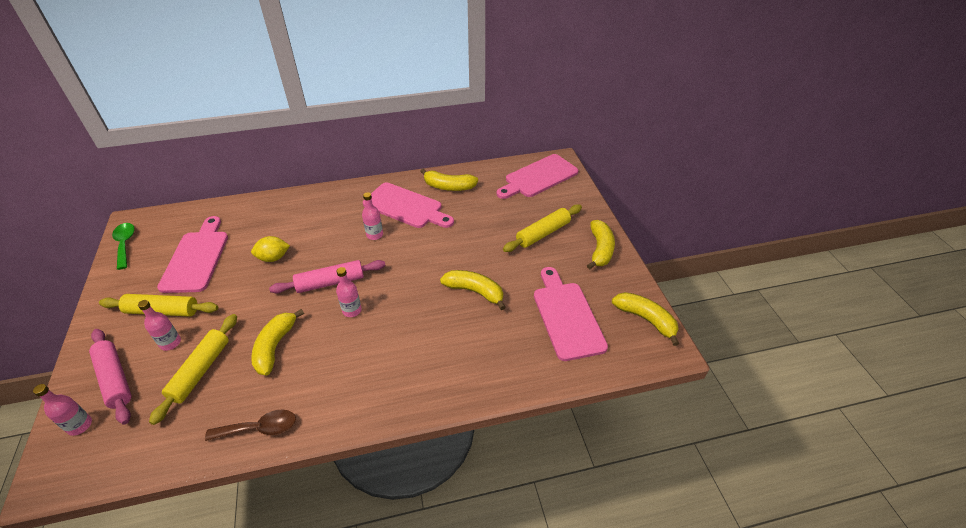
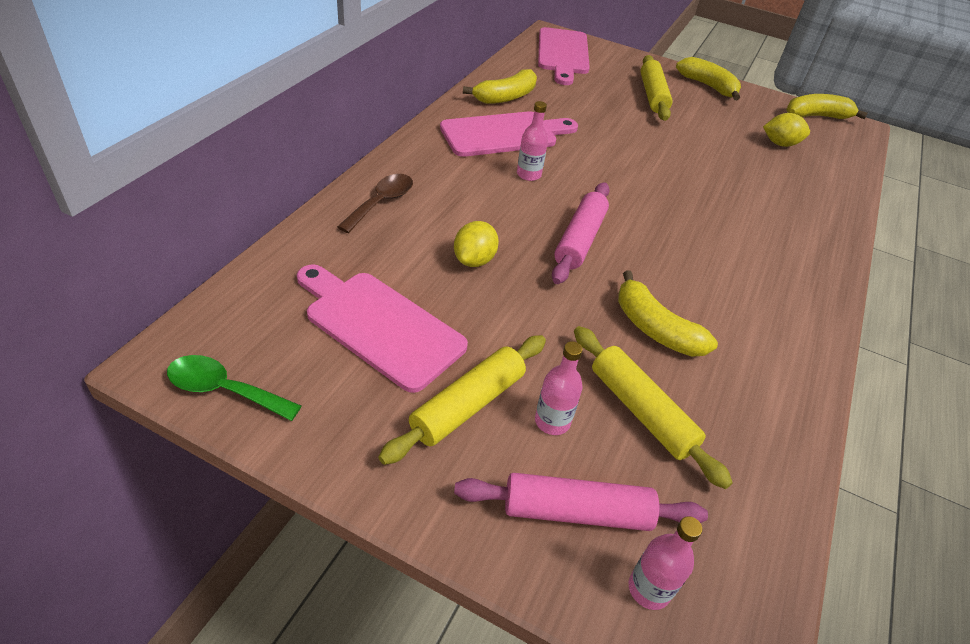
camera: 55 degrees left, 0 degrees up
(260, 428) = (788, 396): brown spoon -> brown spoon (381, 202)
(352, 310) = (647, 247): pink bottle -> none
(475, 292) = (698, 167): yellow banana -> none
(566, 316) = (780, 144): pink cutting board -> yellow lemon

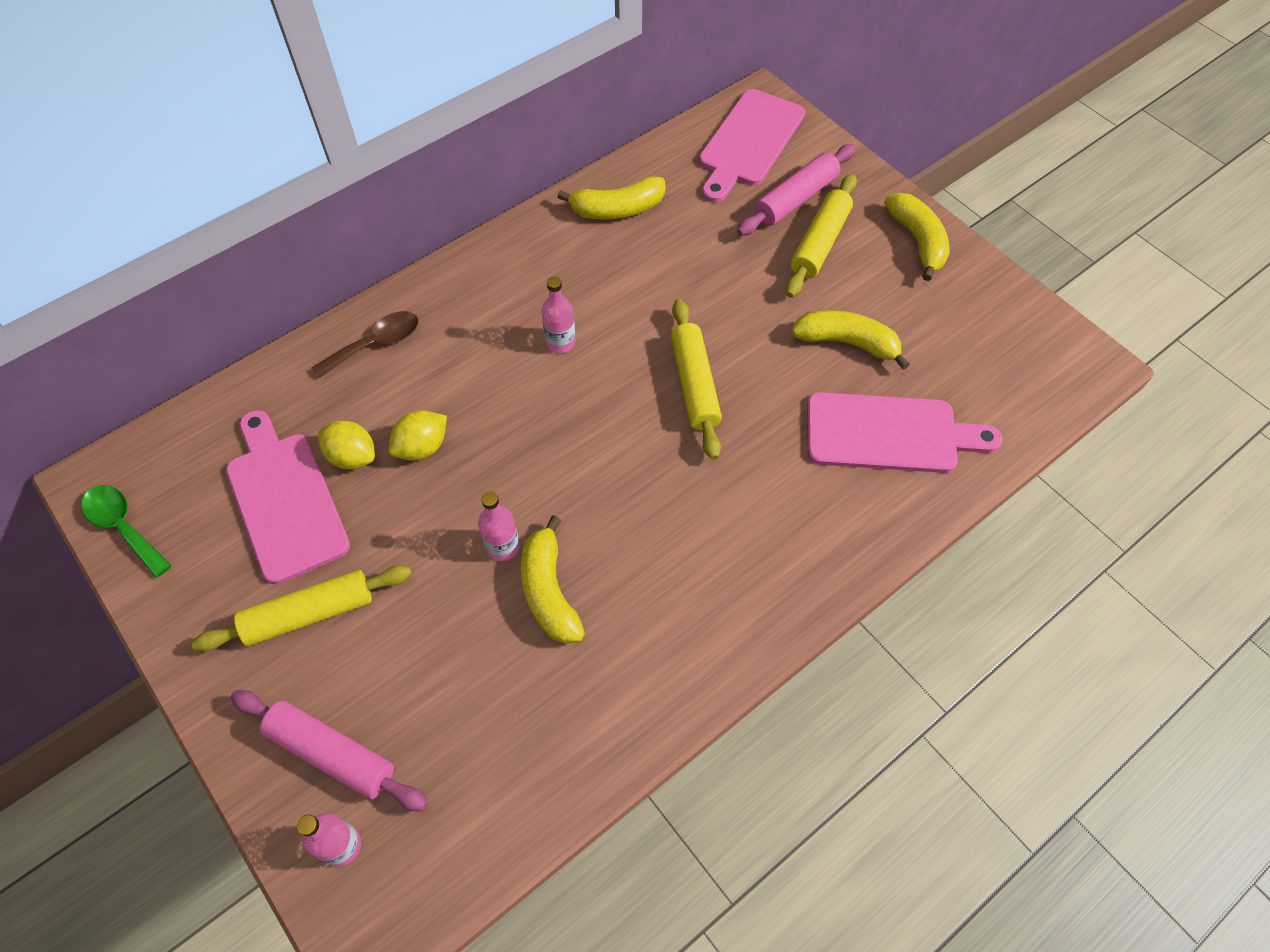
camera: 30 degrees right, 15 degrees up
(503, 134) = (573, 272): pink cutting board -> pink cutting board (889, 433)
(552, 421) = (372, 658): pink bottle -> pink bottle (503, 546)
(579, 240) = (552, 452): pink rolling pin -> pink rolling pin (795, 199)
(641, 411) = (462, 679): yellow rolling pin -> yellow rolling pin (694, 384)
(780, 144) = (936, 368): yellow lemon -> yellow lemon (352, 456)
(816, 116) = (1041, 331): yellow banana -> yellow banana (847, 343)

